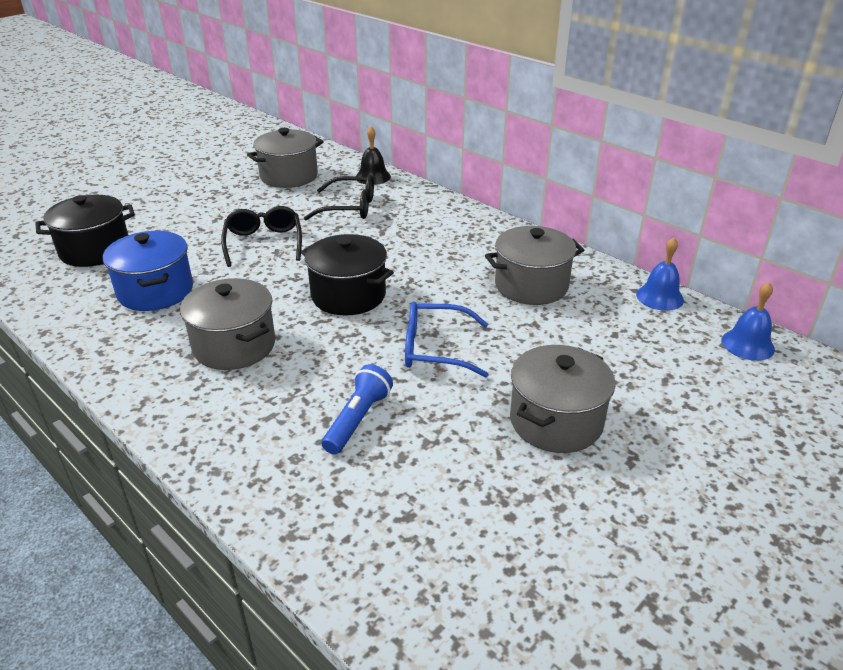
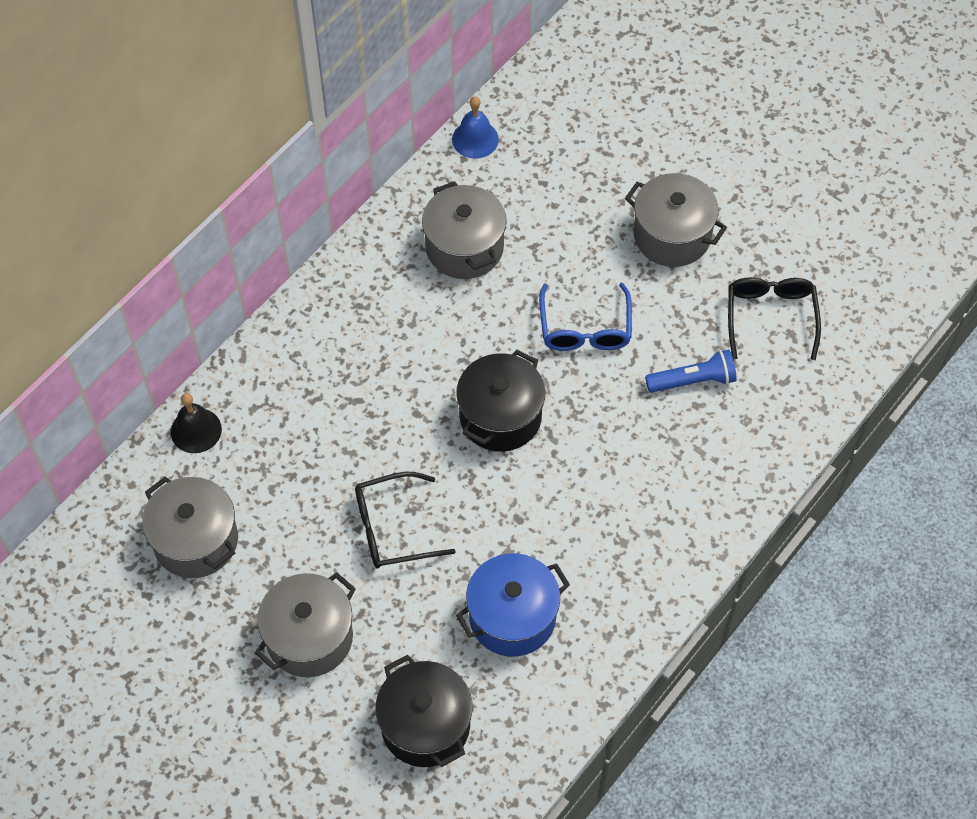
camera: 95 degrees left, 25 degrees up
(234, 345) = (602, 506): grey pot -> grey pot (309, 637)
(350, 207) = (292, 446): black glasses -> black glasses (770, 317)
(358, 419) = (693, 381): blue flashlight -> blue flashlight turned 150 degrees clockwise
(747, 344) = (547, 85): blue bell -> none

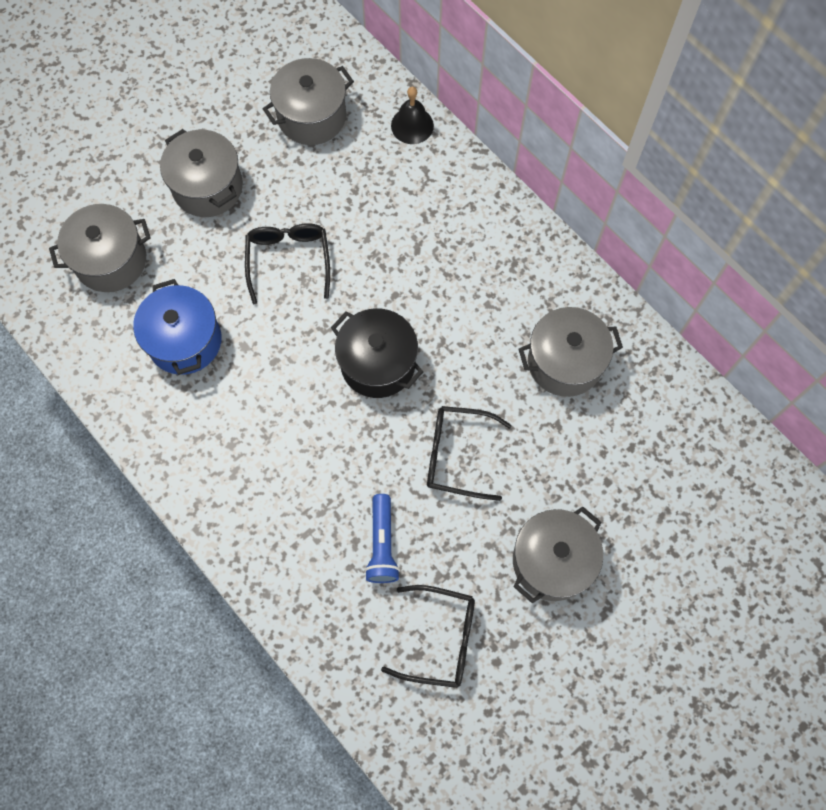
camera: 100 degrees right, 10 degrees up
(425, 725) = (111, 260): black pot -> grey pot
(475, 139) = (691, 392): blue bell -> none
(585, 329) = (457, 455): blue glasses -> black glasses

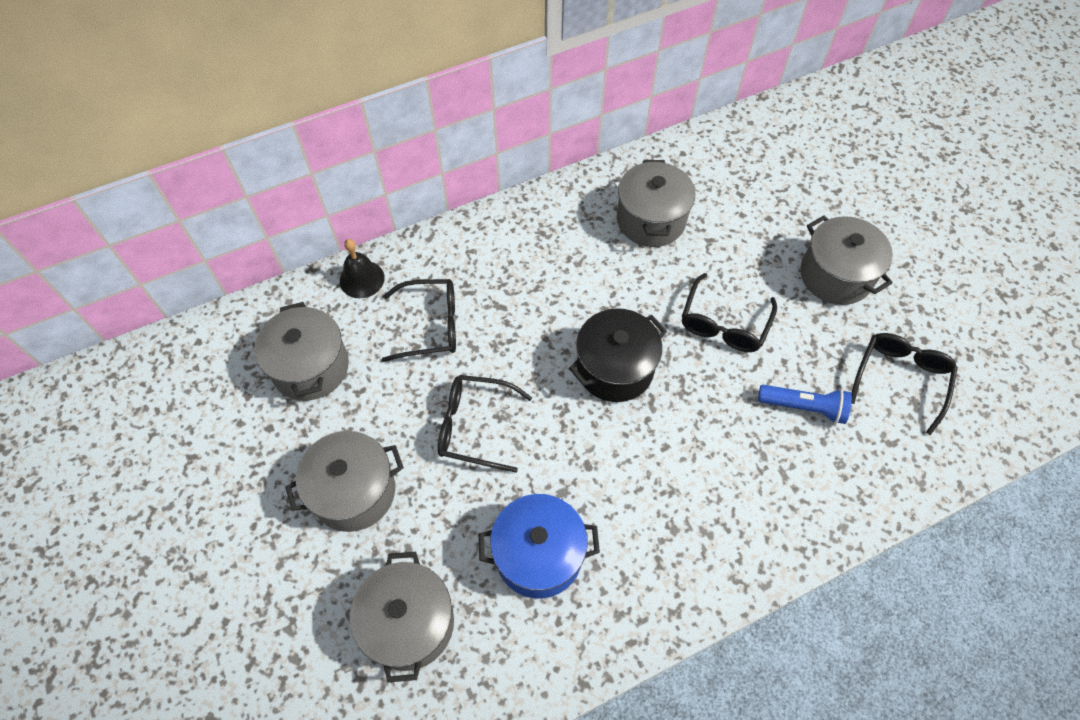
camera: 75 degrees left, 10 degrees down
(379, 196) = (431, 325): none -> black glasses

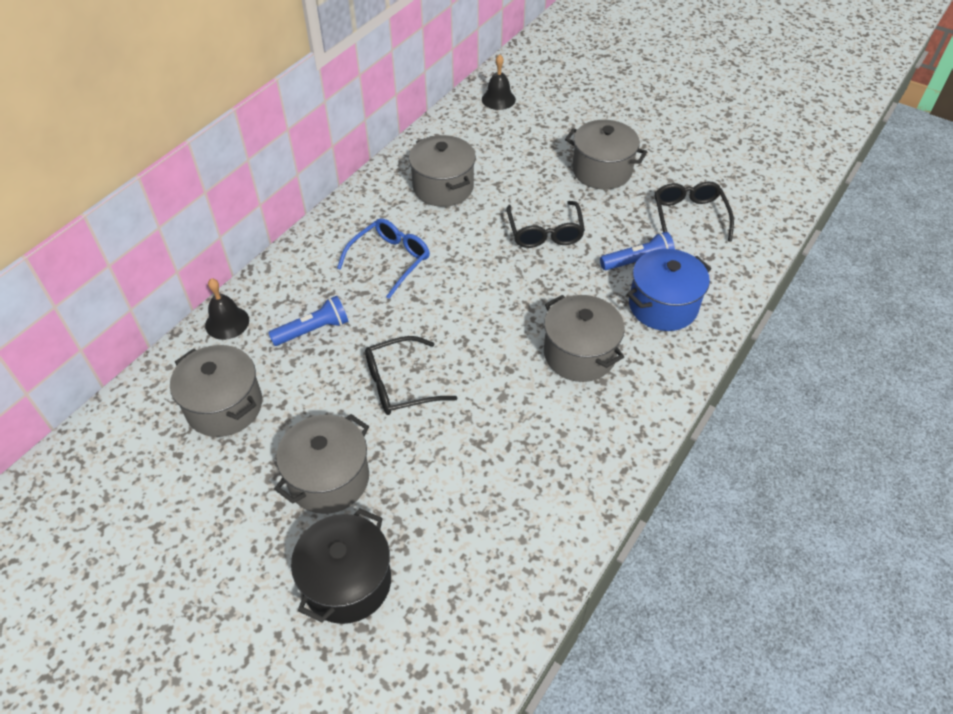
camera: 30 degrees left, 10 degrees down
(409, 623) = (443, 548): grey pot -> grey pot (579, 354)
(431, 325) = (313, 330): black glasses -> blue flashlight
(538, 555) = (514, 448): blue pot -> blue pot (663, 306)
(547, 282) = (390, 260): none -> blue glasses
(615, 369) = (484, 296): black pot -> black pot (347, 582)
(776, 136) = (498, 99): none -> black bell

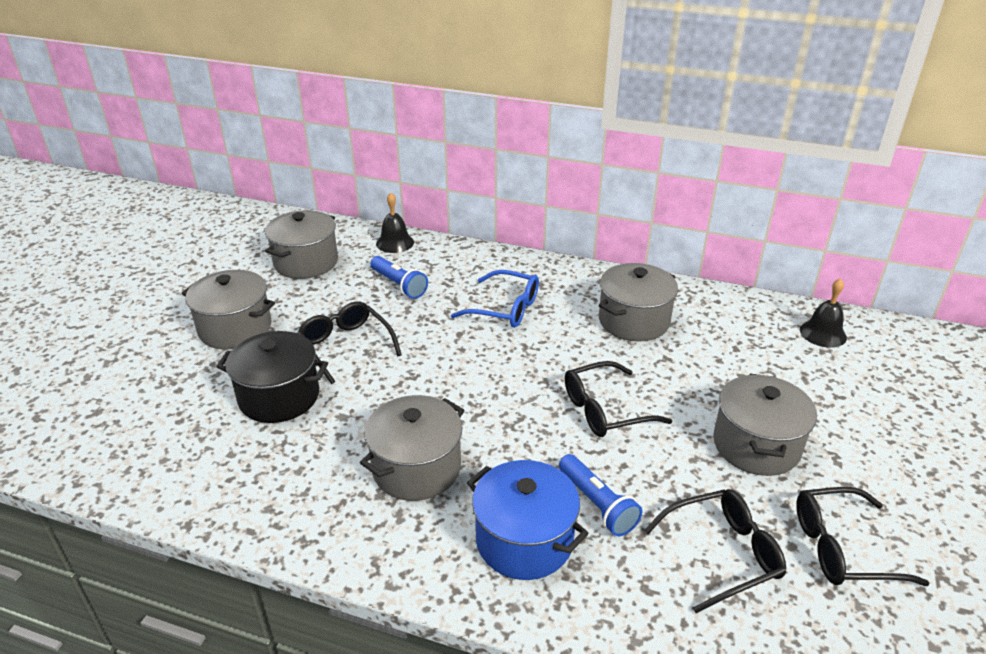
camera: 75 degrees right, 15 degrees down
(347, 582) = (131, 360): black pot -> black pot (279, 397)
(692, 167) = (842, 548): none -> black glasses

